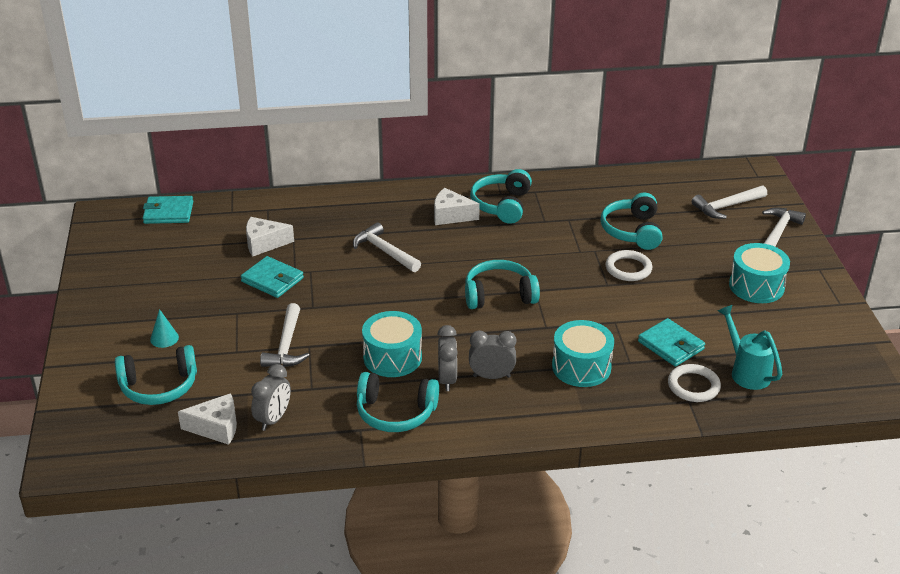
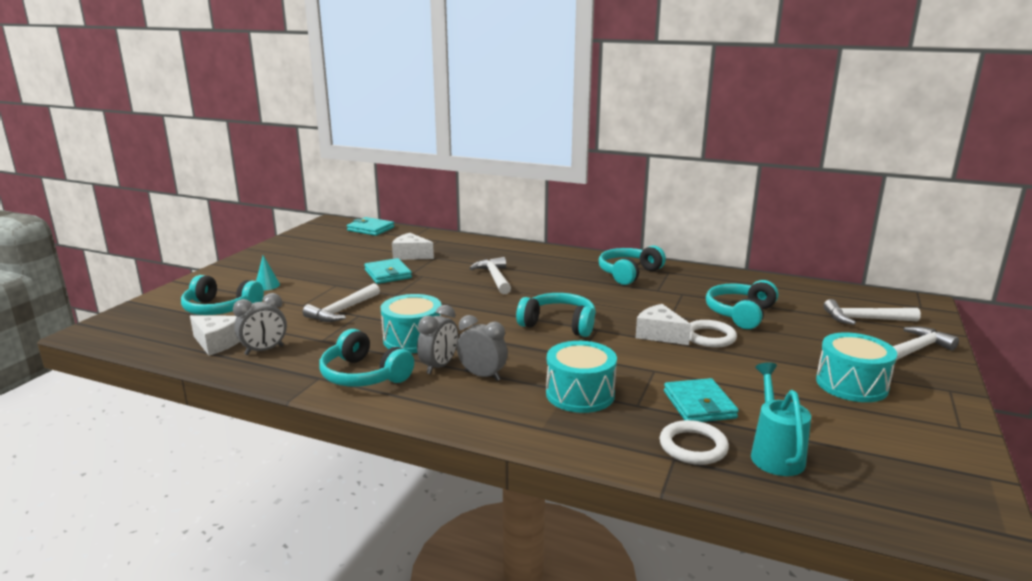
camera: 30 degrees right, 15 degrees down
(451, 215) = (576, 270): white cheese -> white cheese (659, 334)

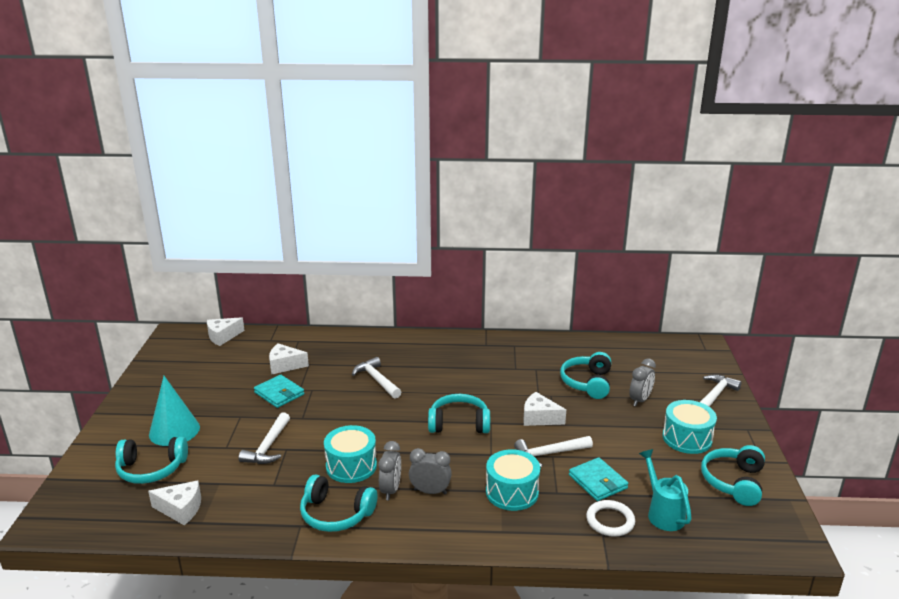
camera: 20 degrees left, 5 degrees up
(264, 350) = (231, 507): grey clock -> grey clock (640, 400)
(267, 285) = (174, 430): turquoise cone -> turquoise cone, size x2.11
(370, 229) = (223, 336): turquoise wallet -> white cheese
(629, 273) = (484, 353): turquoise headphones -> turquoise headphones (733, 482)
(709, 337) = (576, 412): white ring -> none
(864, 319) = (673, 371): white hammer -> white hammer (549, 454)

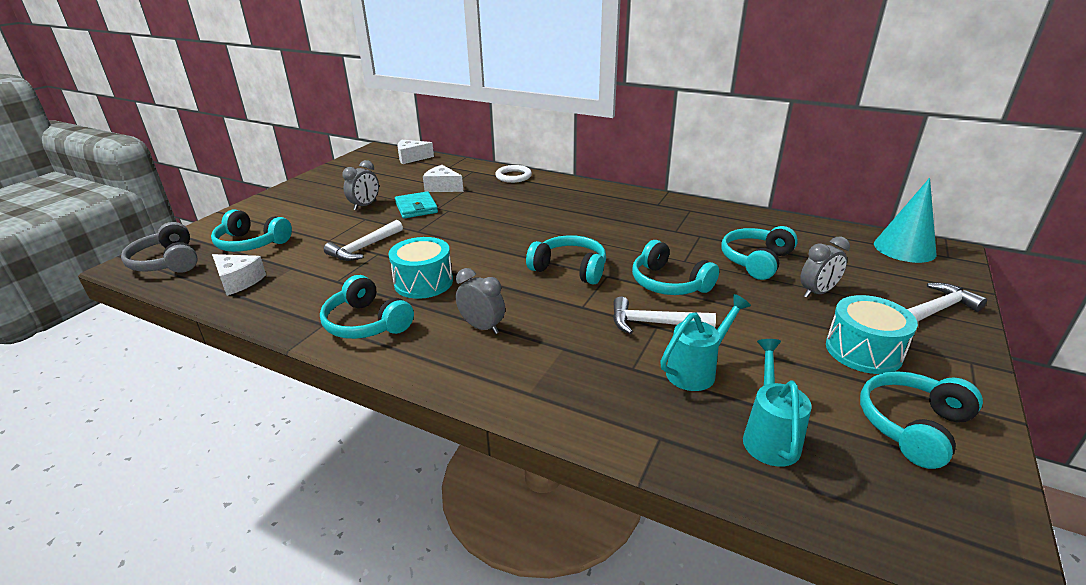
camera: 25 degrees right, 5 degrees up
(83, 510) = (167, 262): none -> grey headphones
(174, 430) = (301, 218): turquoise cone -> turquoise cone (904, 248)
(377, 380) = (517, 214): white hammer -> none
(391, 490) = (442, 315): grey clock -> grey clock (365, 206)
(512, 492) = (576, 353): turquoise drum -> none
(539, 418) = (669, 283): white cheese -> turquoise headphones
(597, 482) = (697, 370): turquoise wallet -> turquoise watering can
(610, 521) = (682, 423): white ring -> white ring (513, 176)

